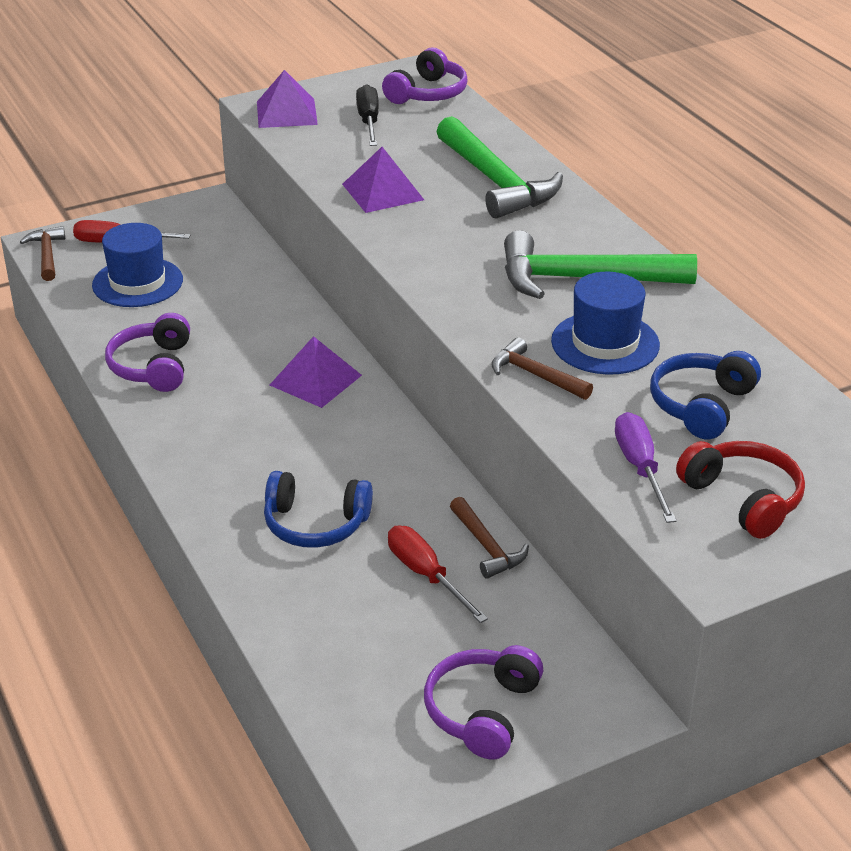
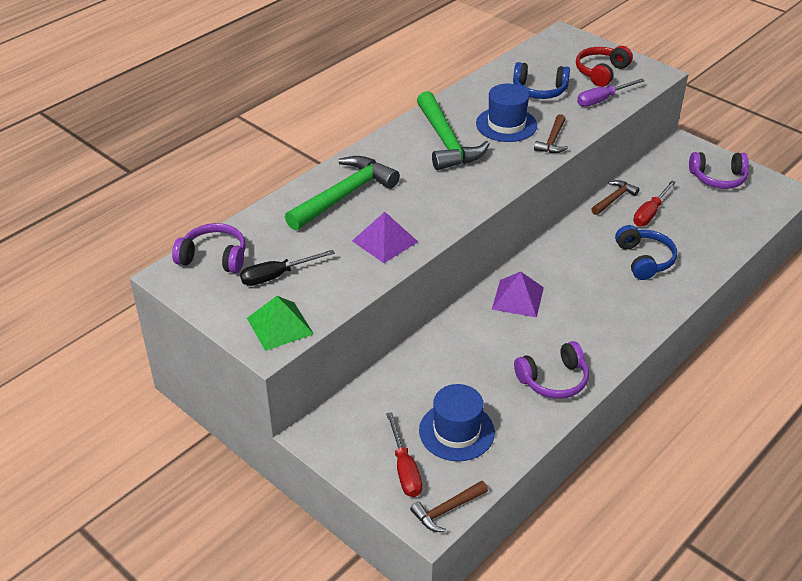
camera: 110 degrees left, 5 degrees up
(286, 113) = (279, 326): purple pyramid -> green pyramid

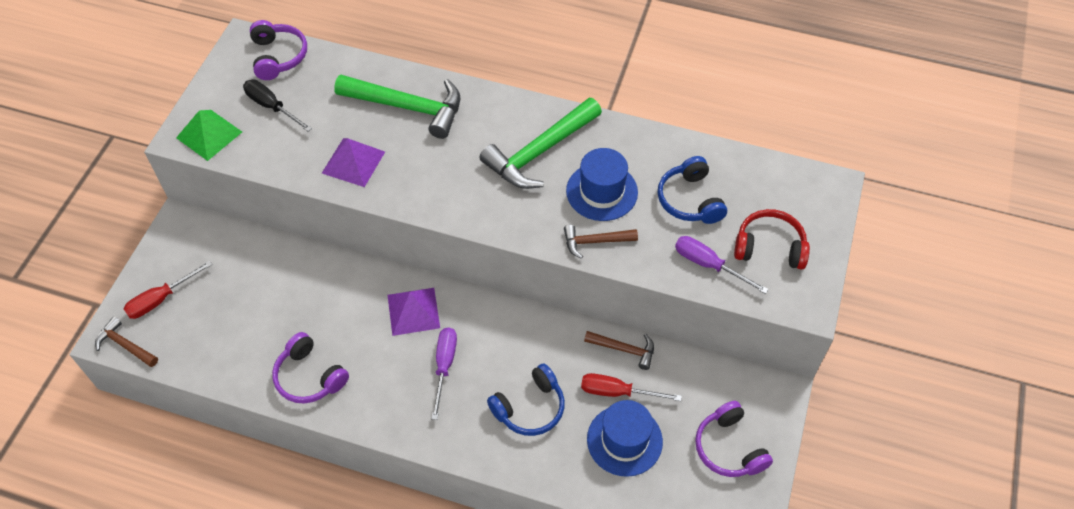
camera: 65 degrees right, 15 degrees up
(456, 431) = (216, 321): blue hat -> blue hat (624, 440)
(583, 295) = (444, 366): none -> purple screwdriver

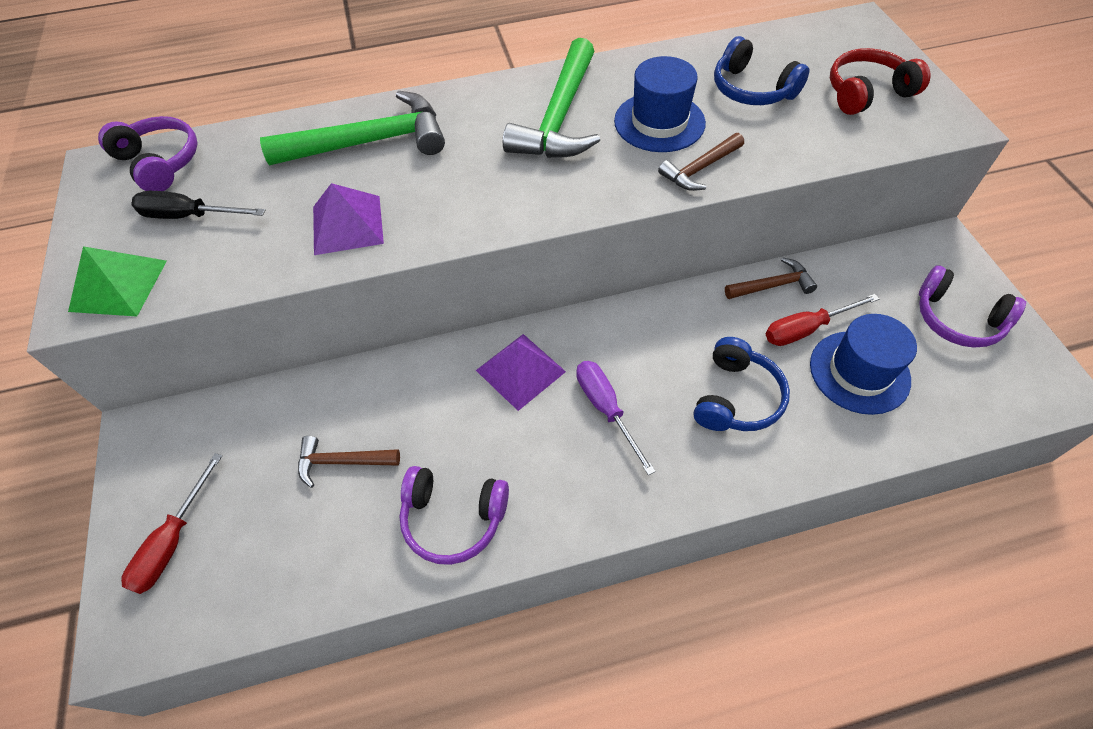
camera: 30 degrees left, 0 degrees up
(125, 345) = (156, 635): brown hammer -> brown hammer (342, 462)
(708, 265) = (830, 134): purple screwdriver -> none

